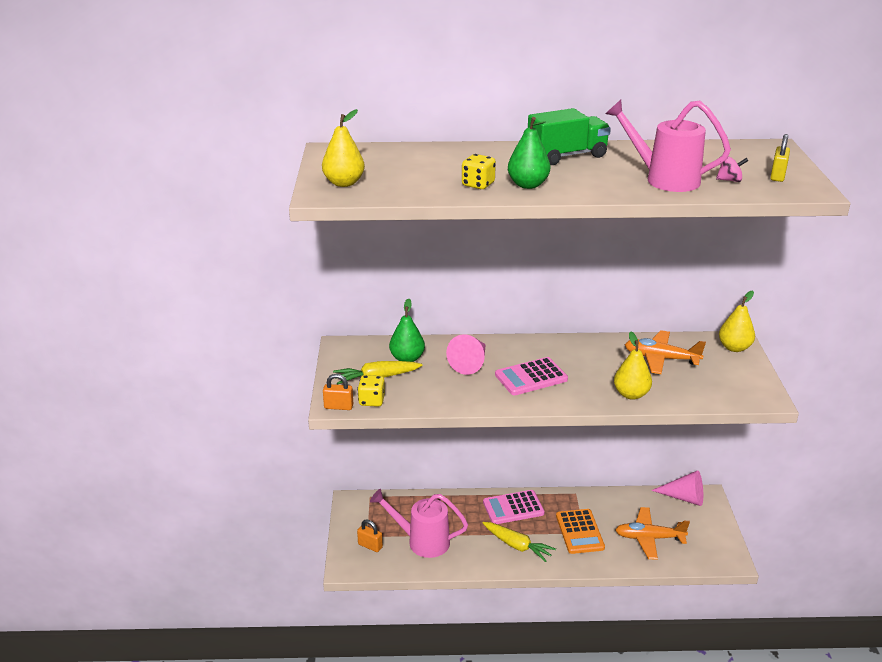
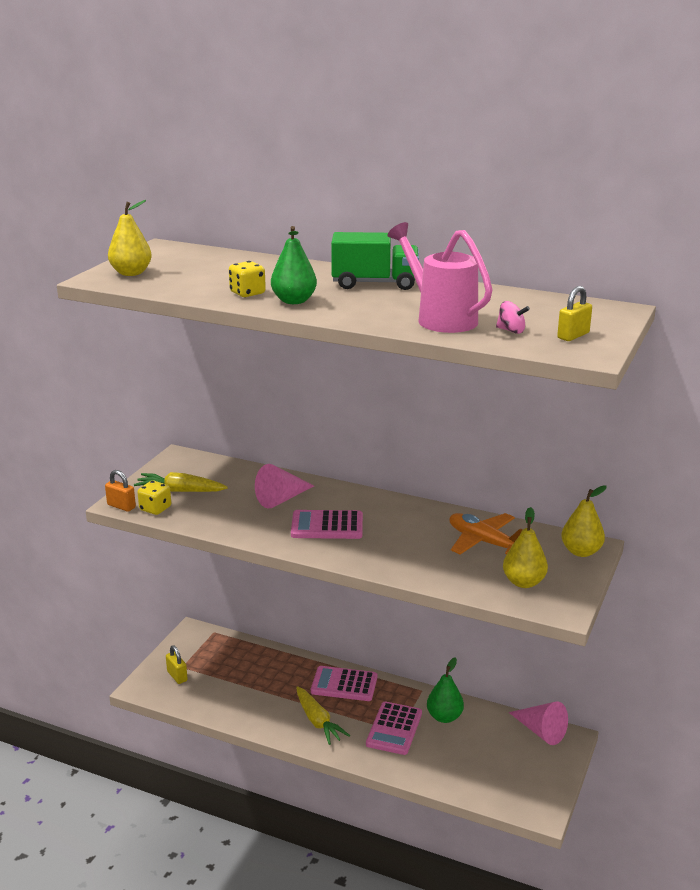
camera: 25 degrees right, 5 degrees down
(370, 546) = (177, 676): orange padlock -> yellow padlock
(407, 358) = (226, 481): green pear -> green pear (444, 717)
(422, 541) = (229, 688): pink watering can -> none
(579, 532) = (394, 729): orange calculator -> pink calculator
(631, 394) = (413, 567): yellow pear -> yellow pear (523, 582)
(649, 538) = (465, 759): orange plane -> none

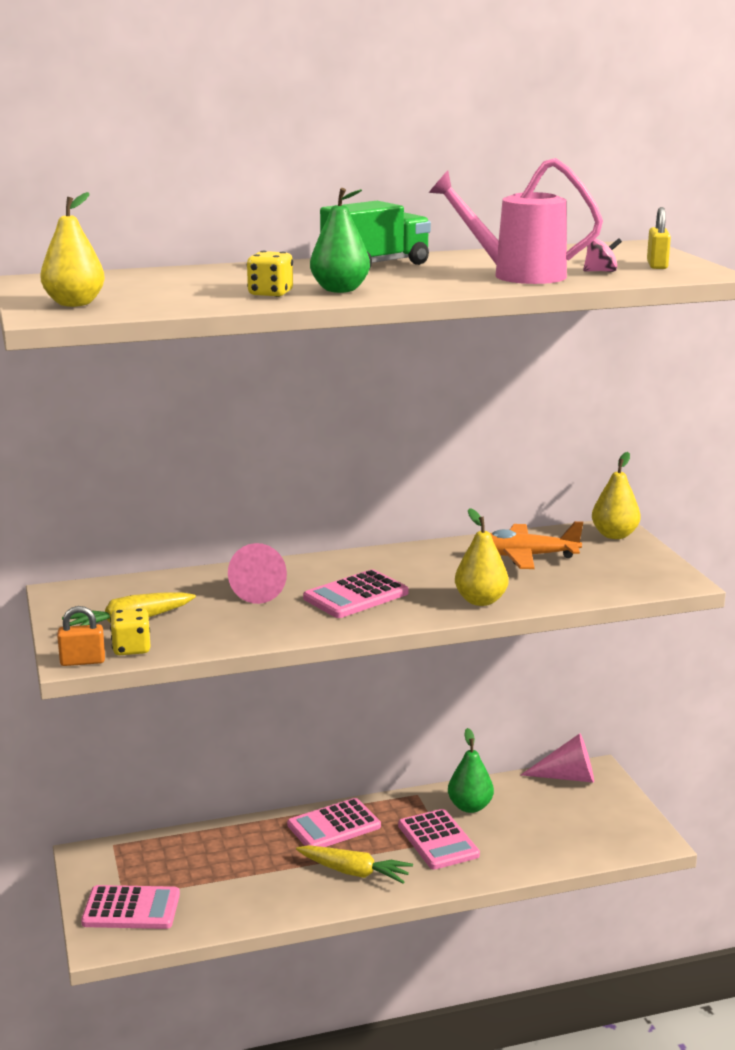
camera: 40 degrees left, 5 degrees down
(177, 676) = (131, 909): yellow padlock -> pink calculator
(523, 582) = (613, 574): yellow pear -> yellow pear (480, 601)

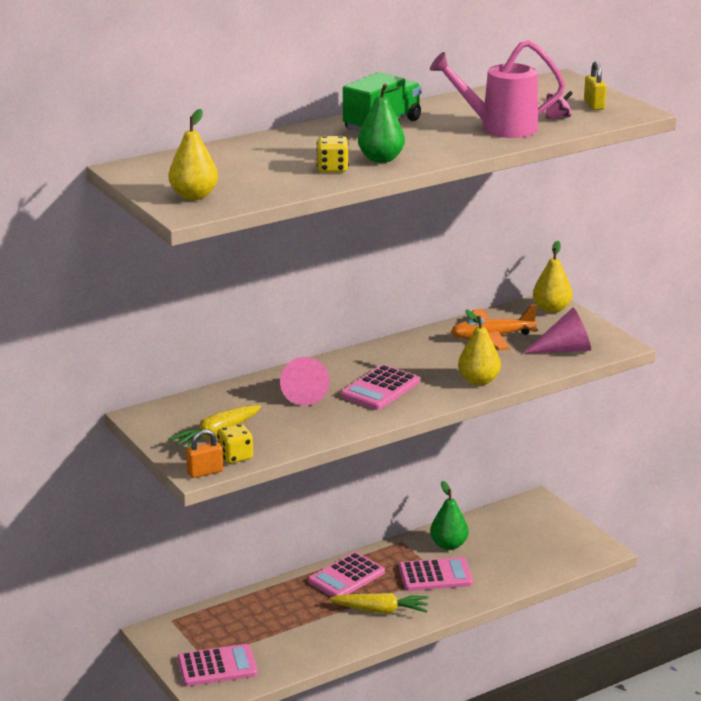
camera: 15 degrees left, 5 degrees up
(438, 840) = (435, 575): pink calculator -> pink calculator turned 60 degrees counterclockwise
(567, 777) = (516, 509): pink cone -> pink cone (564, 350)

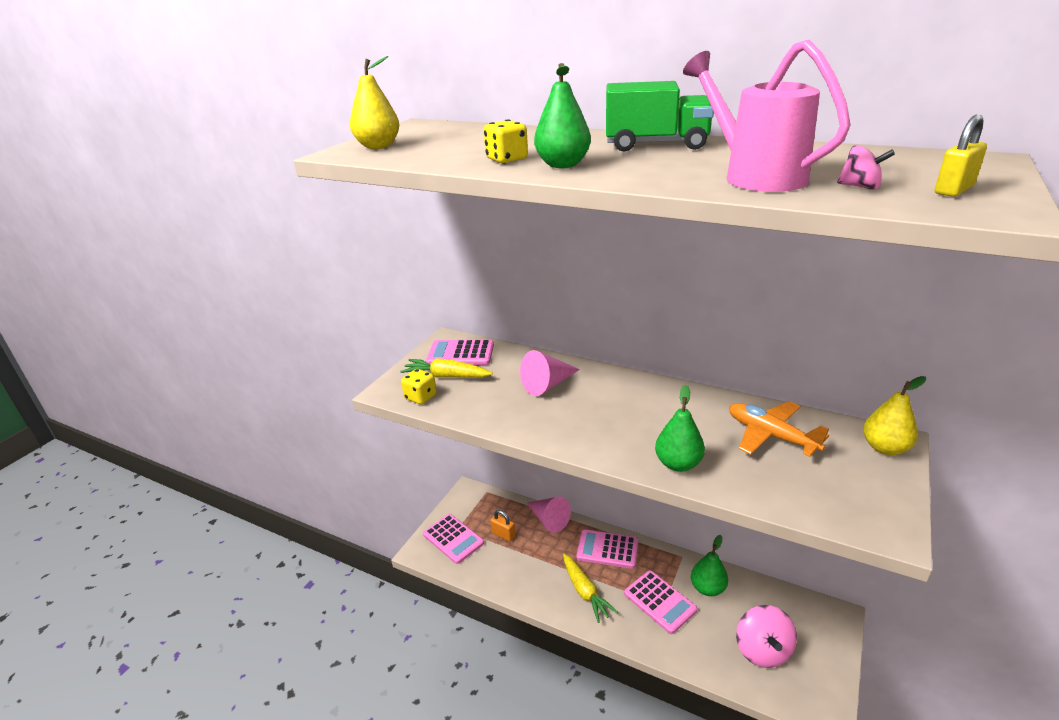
camera: 60 degrees right, 5 degrees up
(205, 472) = (387, 394): orange padlock -> orange padlock (503, 535)
(380, 389) = (596, 416): pink calculator -> pink calculator (460, 353)
(478, 381) = (678, 464): yellow pear -> green pear
(530, 550) = (762, 650): none -> pink spinning top
(564, 350) = (818, 493): pink cone -> pink cone (548, 520)

